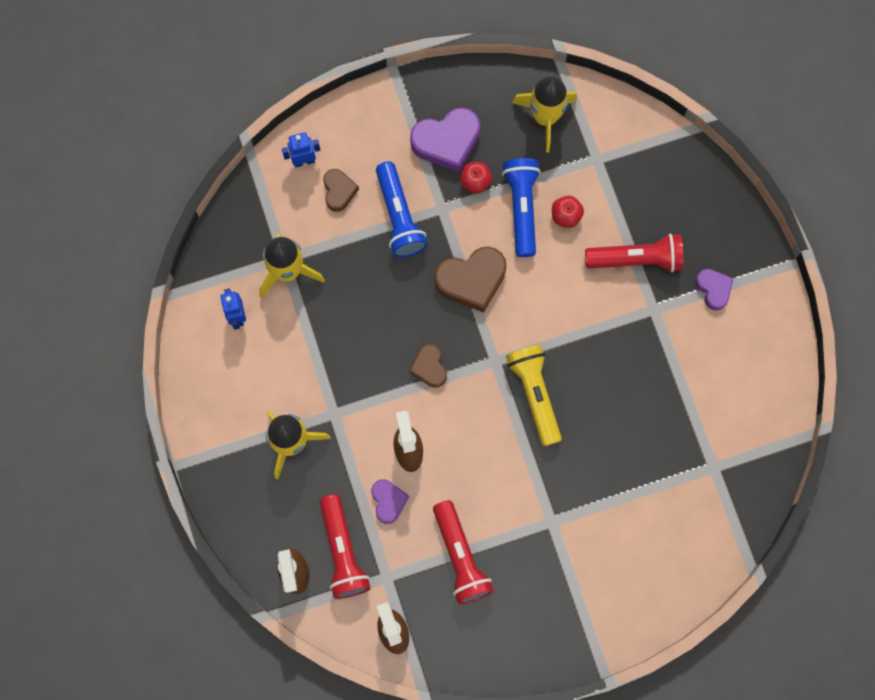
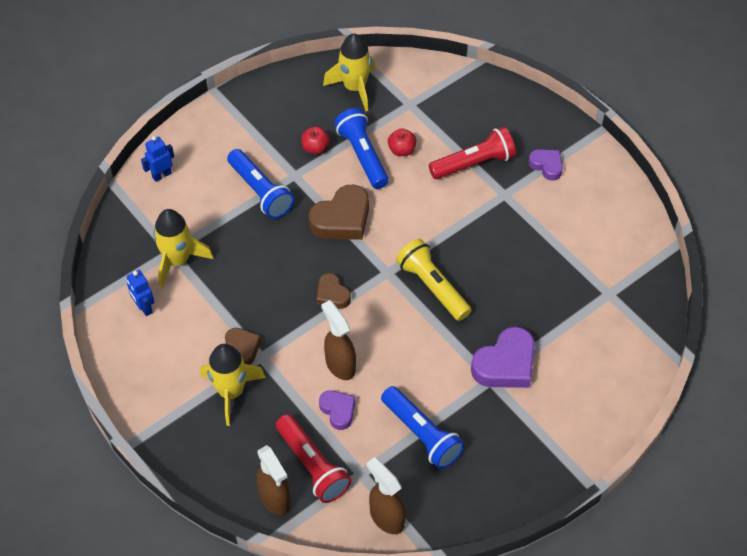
camera: 20 degrees left, 20 degrees down
(339, 191) = (201, 188): brown heart -> brown heart (243, 348)
(447, 142) = (279, 127): purple heart -> purple heart (505, 364)
(460, 557) = (422, 434): red flashlight -> blue flashlight

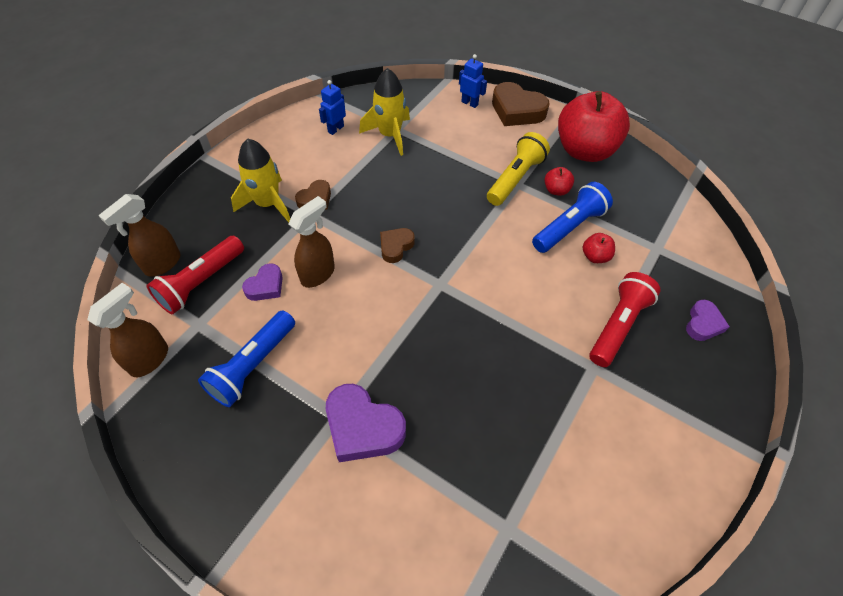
camera: 70 degrees right, 0 degrees up
(260, 191) = (486, 166): blue flashlight -> none
(275, 106) = (584, 150): none -> red apple
(342, 219) = (486, 231): brown heart -> brown heart (517, 110)
(354, 88) = (646, 200): yellow rocket -> none
(432, 287) = (438, 328): yellow flashlight -> yellow flashlight (515, 178)
(474, 163) = (618, 325): red flashlight -> red flashlight turned 105 degrees counterclockwise
(546, 166) = (660, 402): purple heart -> purple heart (703, 324)

